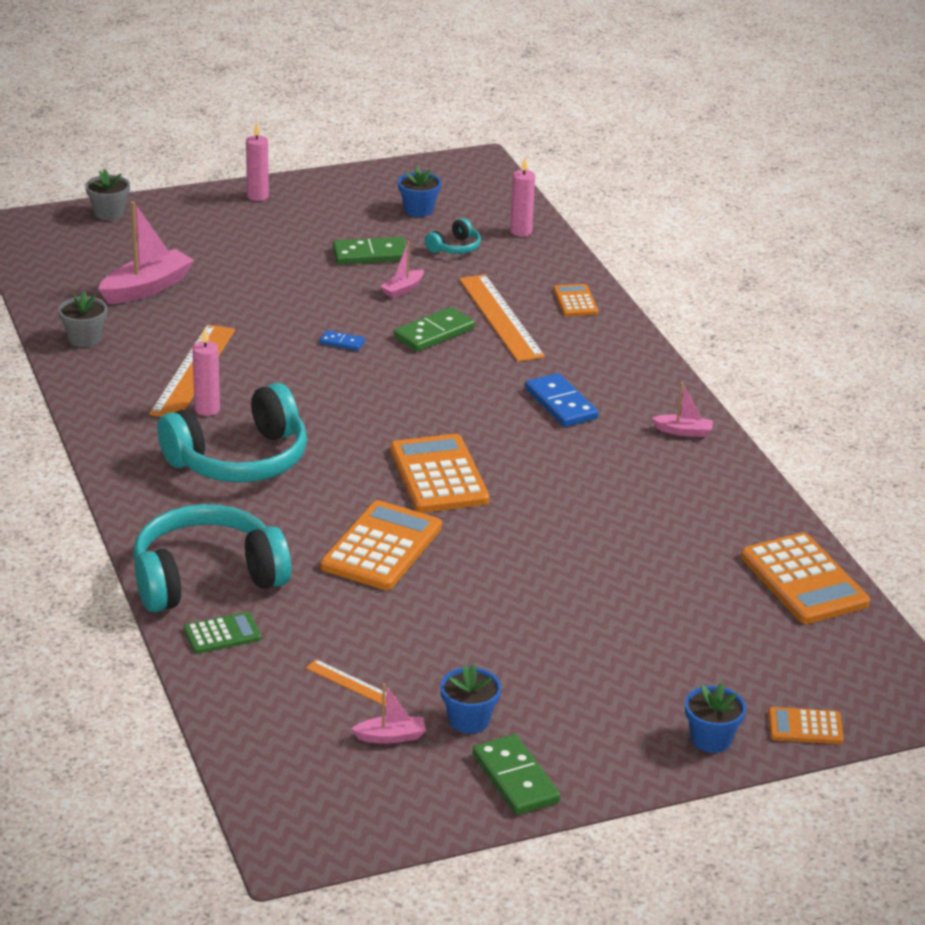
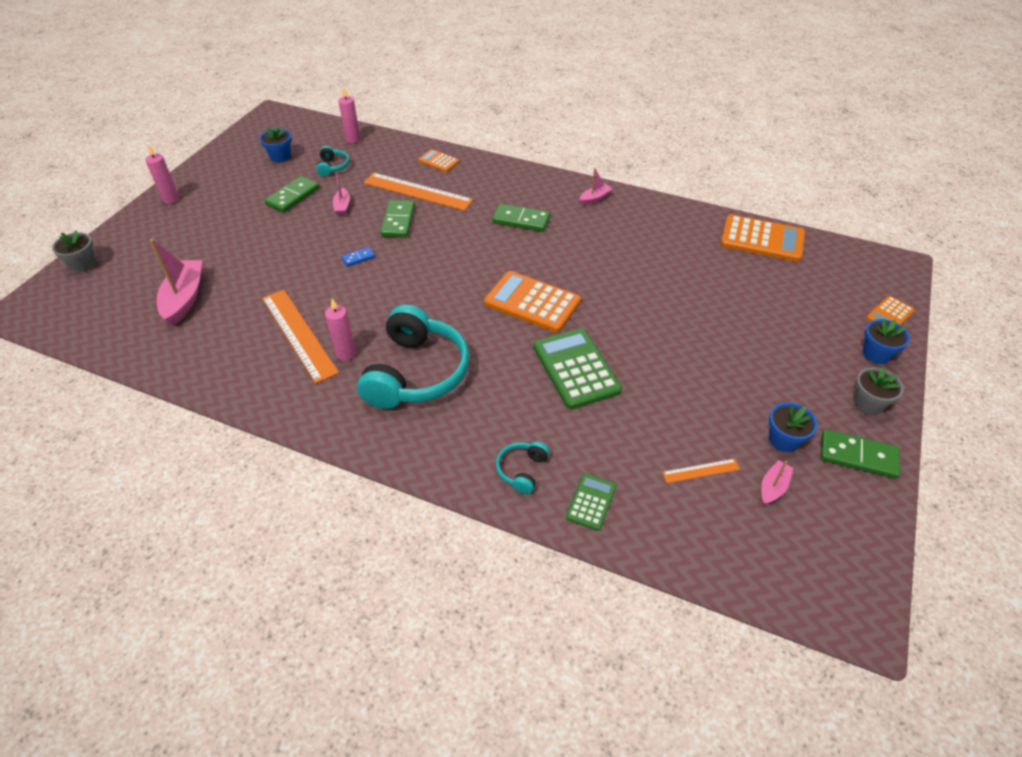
camera: 45 degrees left, 15 degrees up
(84, 339) = (192, 360): grey flower pot -> grey flower pot (868, 403)
(206, 578) = (522, 470): turquoise headphones -> turquoise headphones, size x0.44
(381, 547) = (576, 368): orange calculator -> green calculator
(561, 404) = (521, 220): blue domino -> green domino

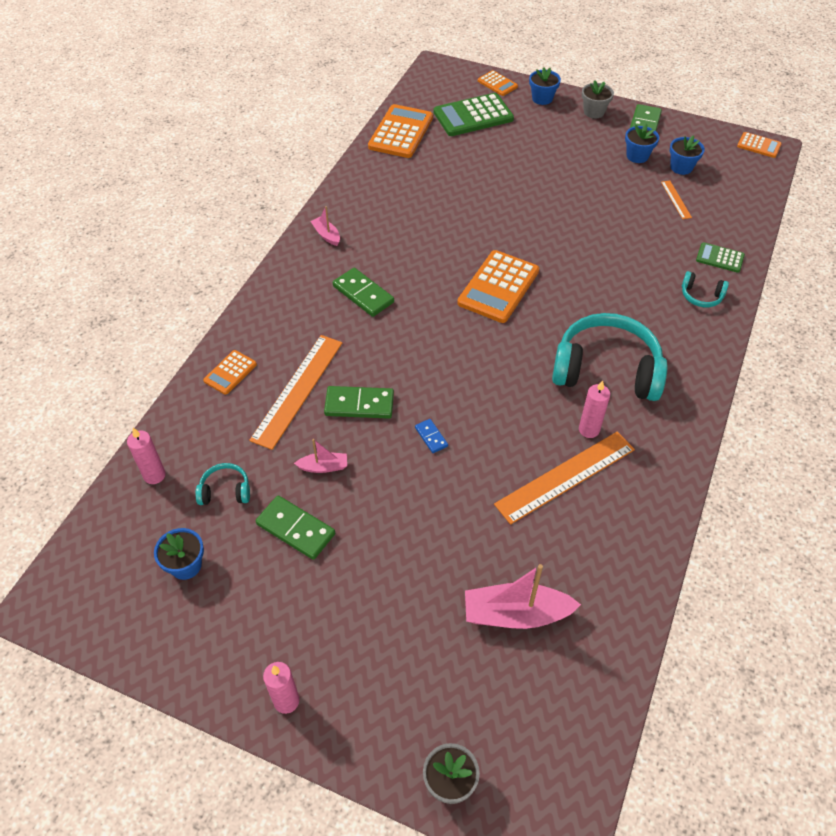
camera: 90 degrees left, 5 degrees up
(521, 220) = (363, 294): green domino -> green domino turned 60 degrees counterclockwise
(576, 368) = (583, 260): green calculator -> green calculator (473, 116)
(773, 487) = (681, 167): pink boat -> blue flower pot
(861, 603) = (759, 145): none -> orange calculator

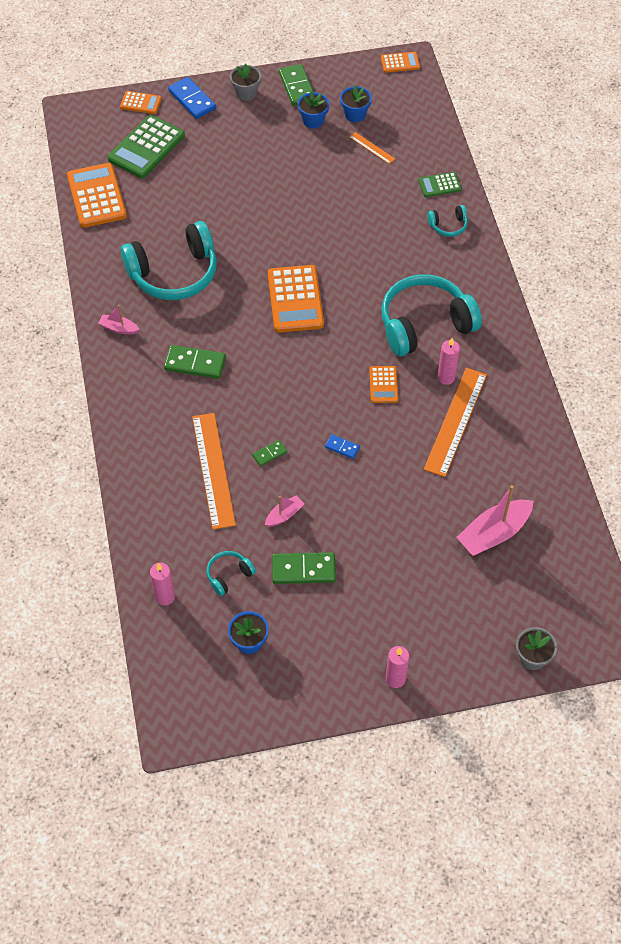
camera: 35 degrees left, 5 degrees up
(230, 372) = (148, 487): orange calculator -> orange calculator (383, 385)
(359, 404) = (269, 454): green domino -> green domino, size x0.54
(411, 216) = (174, 273): none -> turquoise headphones
(542, 98) = (192, 100): blue flower pot -> blue domino

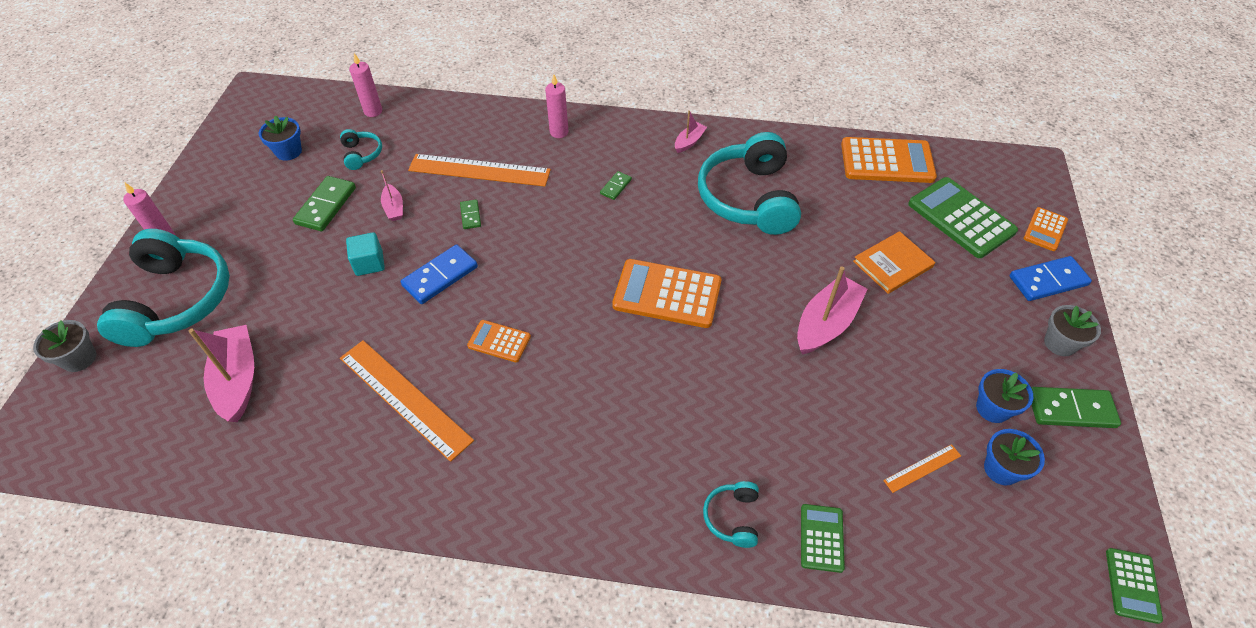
camera: 110 degrees right, 5 degrees down
(195, 363) = (616, 187): green domino -> green domino, size x0.54
(210, 179) = (892, 264): none -> orange book
(282, 207) = (826, 323): none -> pink boat
(342, 447) = (440, 276): blue domino -> blue domino, size x1.86
(351, 503) = (369, 263): none -> turquoise cube
(400, 62) = (1132, 585): orange calculator -> green calculator
(425, 324) = (567, 418): turquoise headphones -> turquoise headphones (176, 300)
(446, 377) = (472, 412): pink candle -> pink candle (559, 132)

